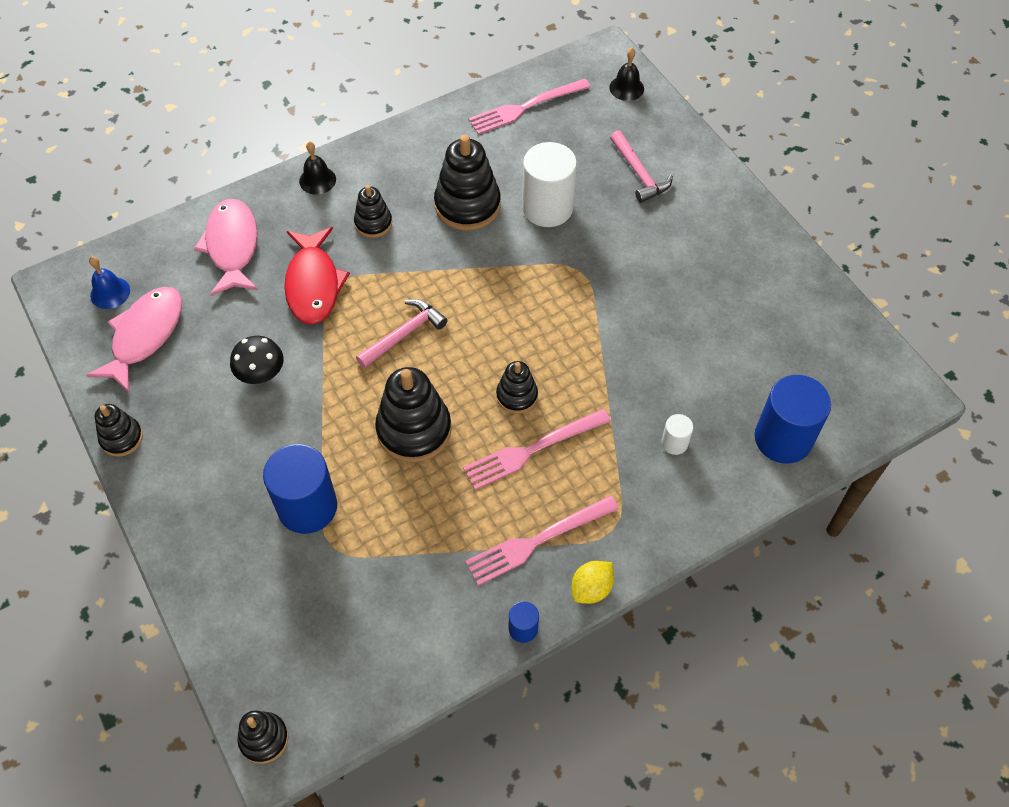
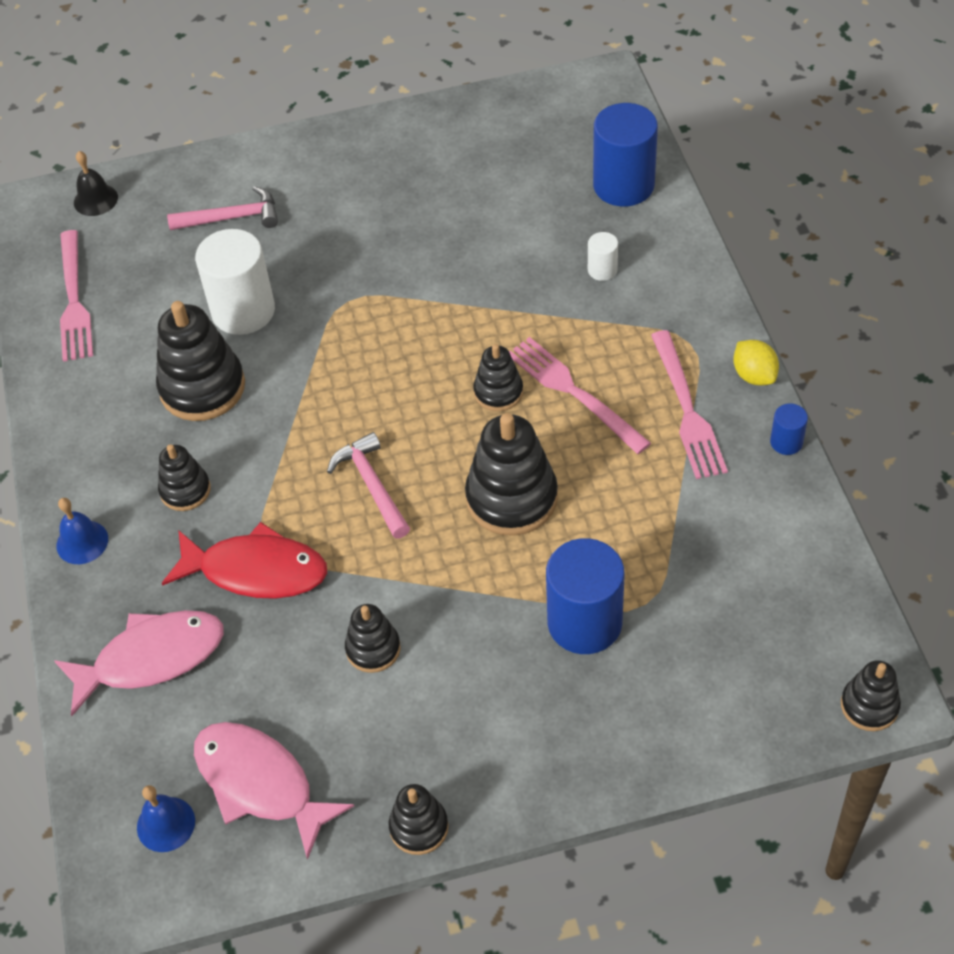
camera: 70 degrees left, 5 degrees down
(232, 246) = (151, 658): pink fish -> pink fish turned 150 degrees clockwise
(261, 373) = (373, 649): black mushroom -> black stacking toy
(317, 180) = (82, 542): black bell -> blue bell
(532, 450) = (573, 392): pink fork -> pink fork turned 150 degrees clockwise

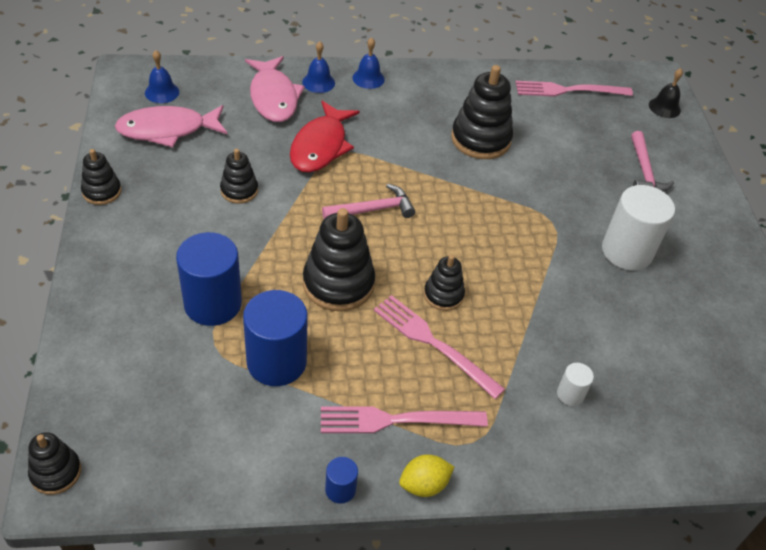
camera: 90 degrees right, 5 degrees down
(103, 606) = (318, 82): none -> blue bell
(185, 490) = (395, 123): black stacking toy -> none
(243, 311) = (549, 166): white cylinder -> white cylinder (627, 251)
(260, 784) = (167, 130): pink fish -> pink fish turned 150 degrees counterclockwise
(573, 392) = (433, 343): pink fork -> pink fork turned 105 degrees counterclockwise
(623, 185) = (681, 436): blue cylinder -> blue cylinder (276, 362)

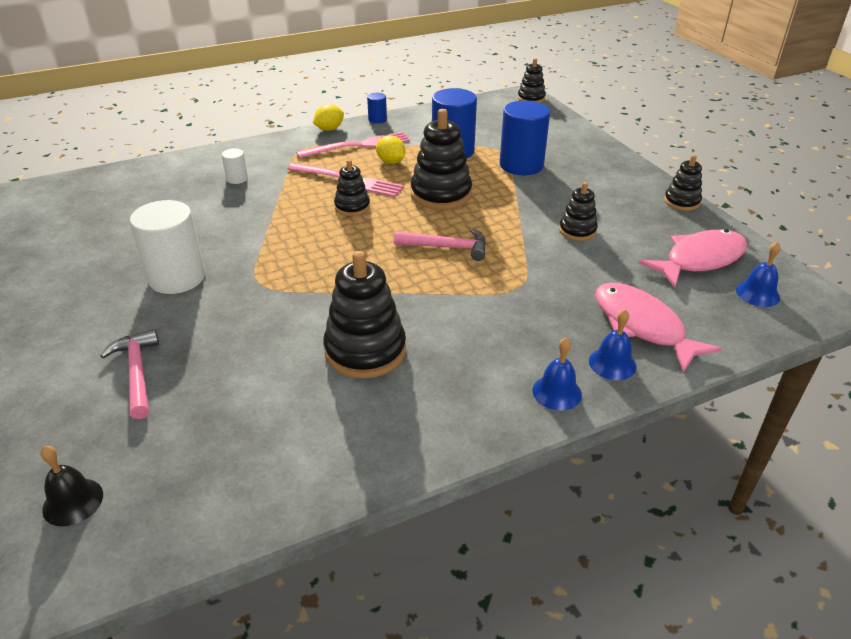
camera: 165 degrees right, 10 degrees down
(321, 146) = (541, 288): red fish -> none
(367, 365) = (391, 162): none -> yellow lemon
(373, 210) = (447, 247): pink hammer -> pink hammer turned 135 degrees counterclockwise
(568, 90) = (248, 478): pink fork -> none

